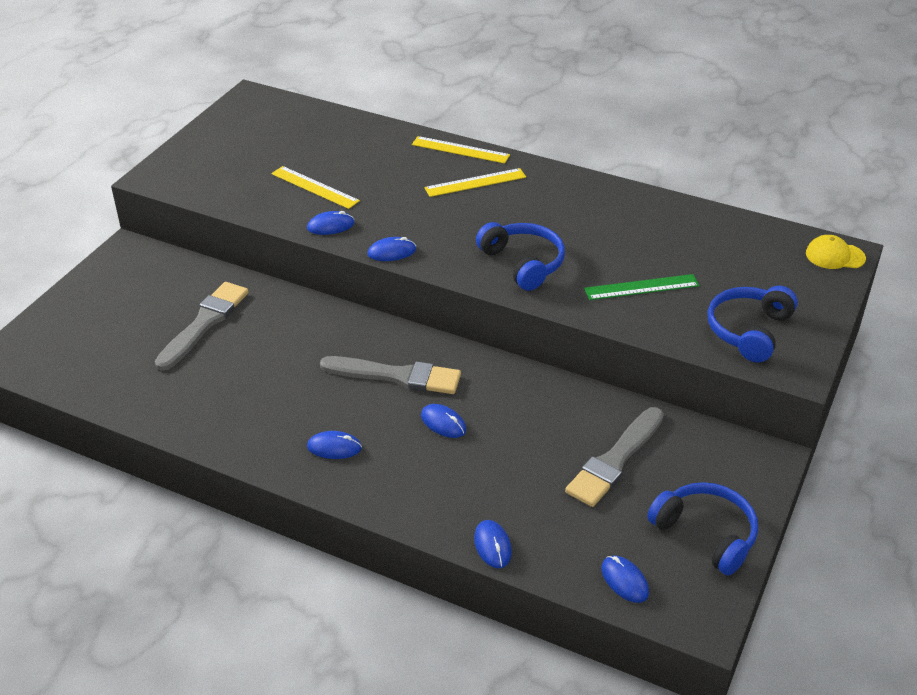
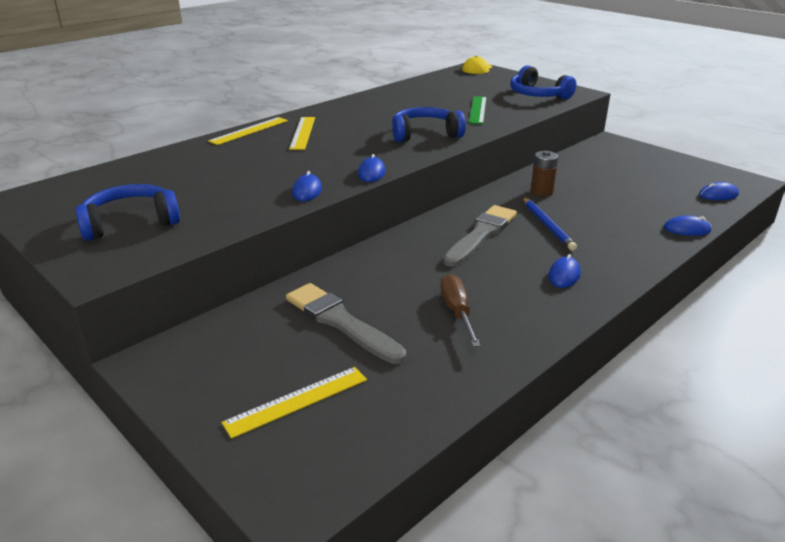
camera: 70 degrees left, 10 degrees down
(241, 386) = (457, 312): none -> brown screwdriver
(315, 187) = (234, 190): yellow ruler -> yellow ruler (297, 400)
(443, 423) = (547, 225): blue mouse -> blue pencil
(534, 407) = (541, 192): none -> brown battery
(615, 460) = (604, 178): grey brush -> none
(706, 533) = (675, 166): blue headphones -> blue headphones (130, 222)

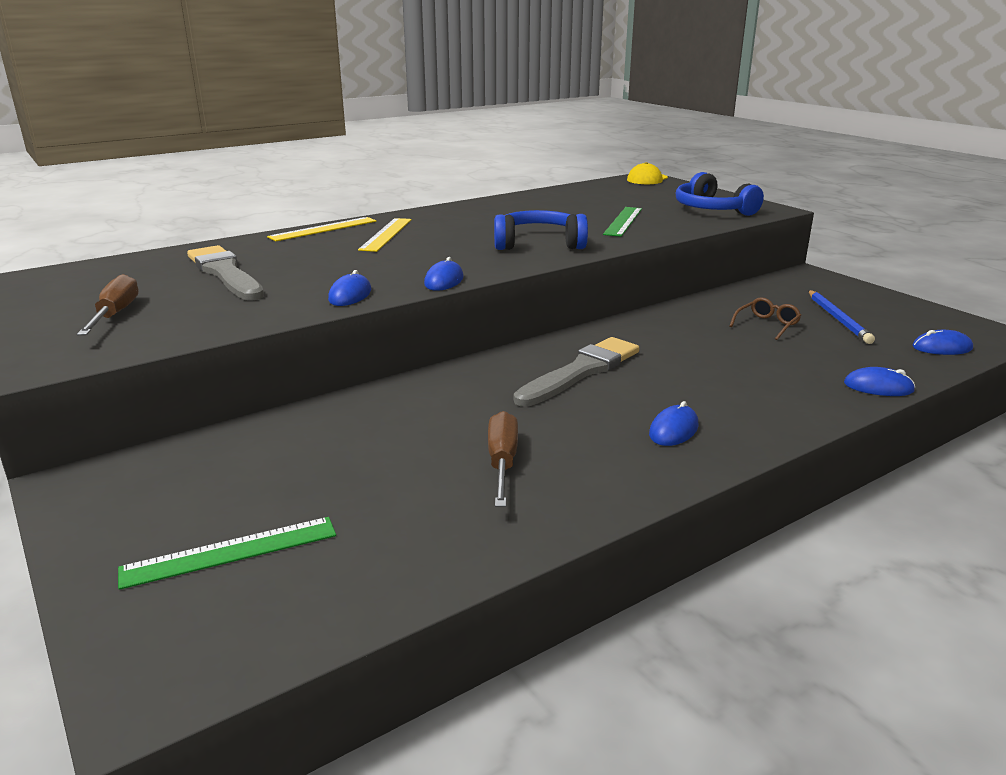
camera: 10 degrees right, 5 degrees down
(130, 222) = (115, 314): blue headphones -> brown screwdriver
(297, 400) = (230, 551): yellow ruler -> green ruler
(340, 322) = (341, 460): grey brush -> grey brush (225, 273)
(541, 192) = (687, 327): brown battery -> none
(547, 225) = (677, 367): blue pencil -> blue pencil (838, 319)
(596, 185) = (767, 325): none -> brown glasses

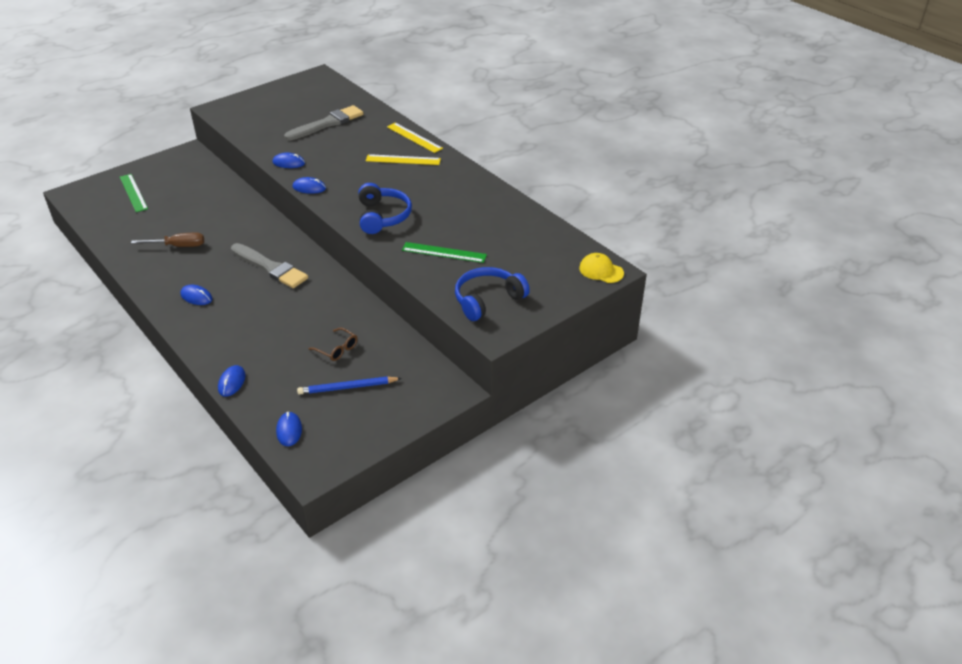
camera: 85 degrees right, 15 degrees up
(115, 314) = (270, 110): brown screwdriver -> none

